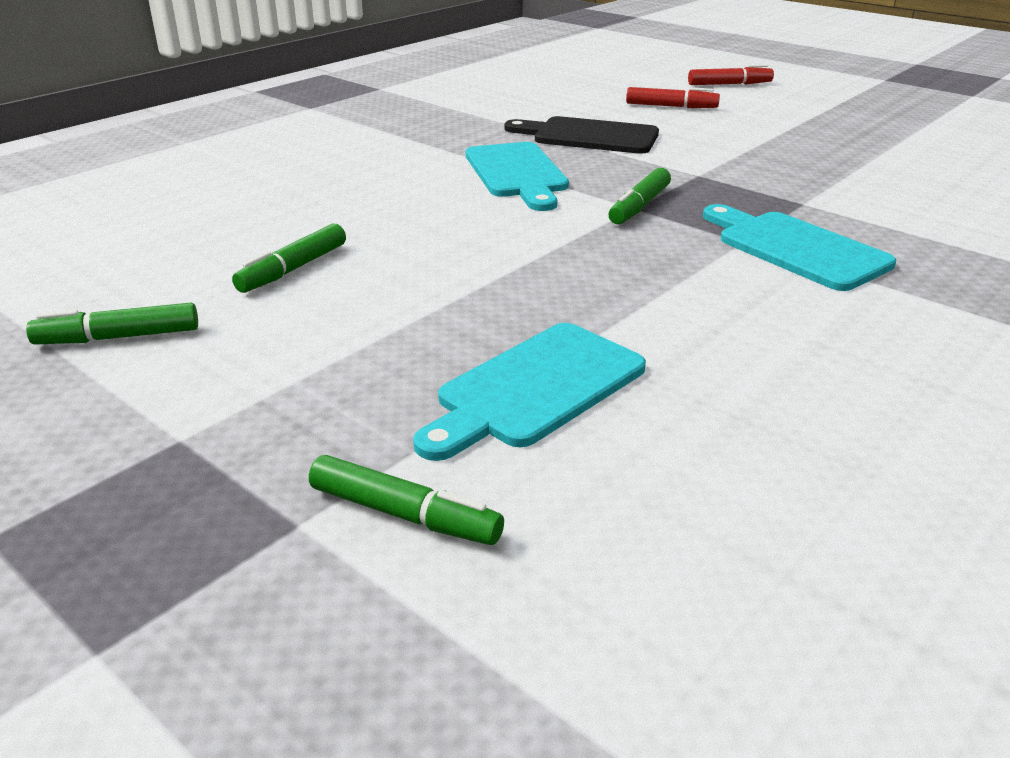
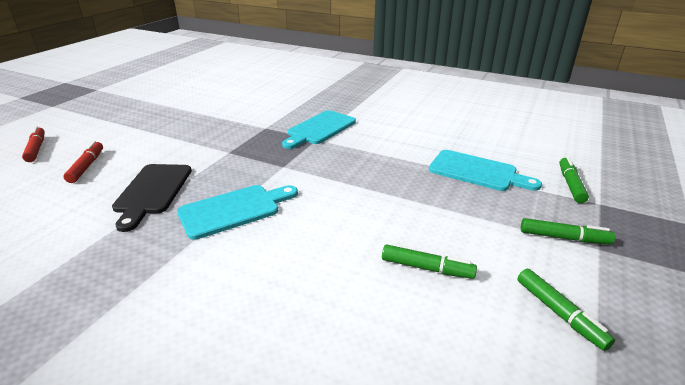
camera: 105 degrees left, 0 degrees up
(639, 206) = (282, 165): green marker -> green marker (564, 238)

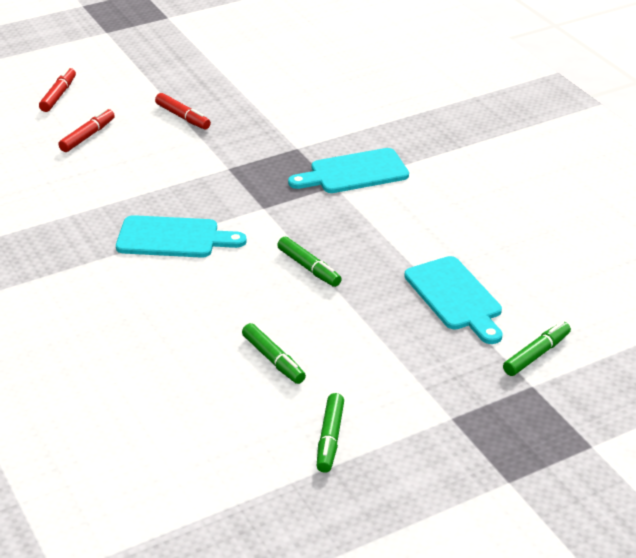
camera: 35 degrees right, 5 degrees up
(152, 191) = (122, 189): black cutting board -> none
(161, 134) = (183, 117): none -> red marker
(564, 238) = (434, 394): green marker -> green marker (309, 268)

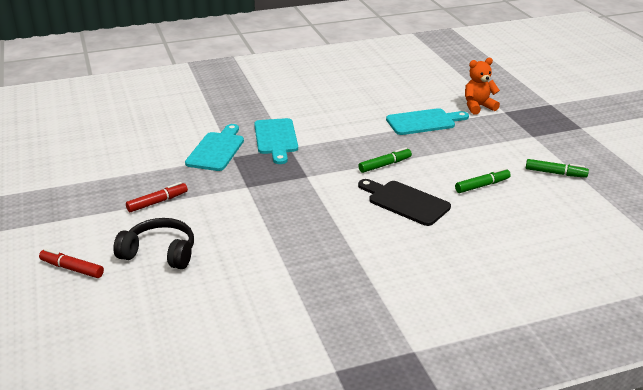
camera: 80 degrees left, 5 degrees down
(87, 136) = (160, 253): red marker -> black headphones
(173, 238) = (335, 216): turquoise cutting board -> turquoise cutting board (217, 150)
(216, 291) = (405, 202): none -> black cutting board
(536, 354) = (478, 107): green marker -> orange teddy bear

